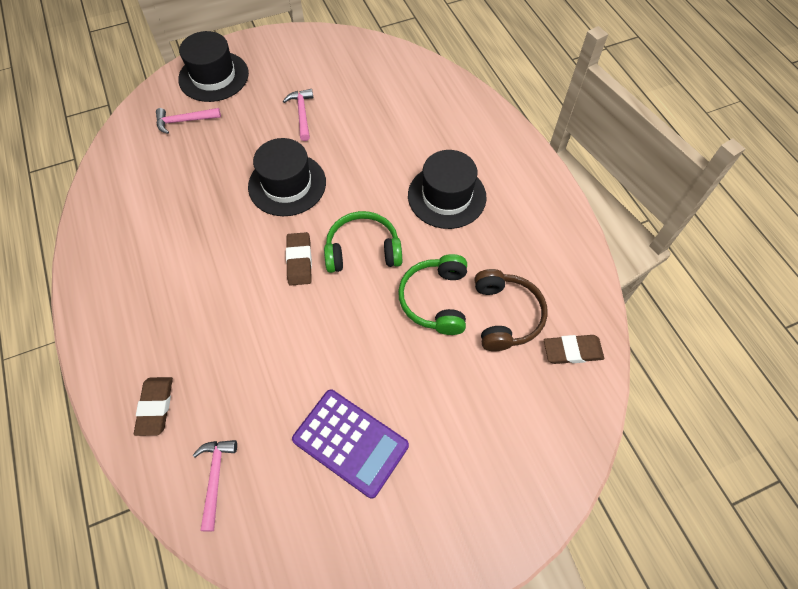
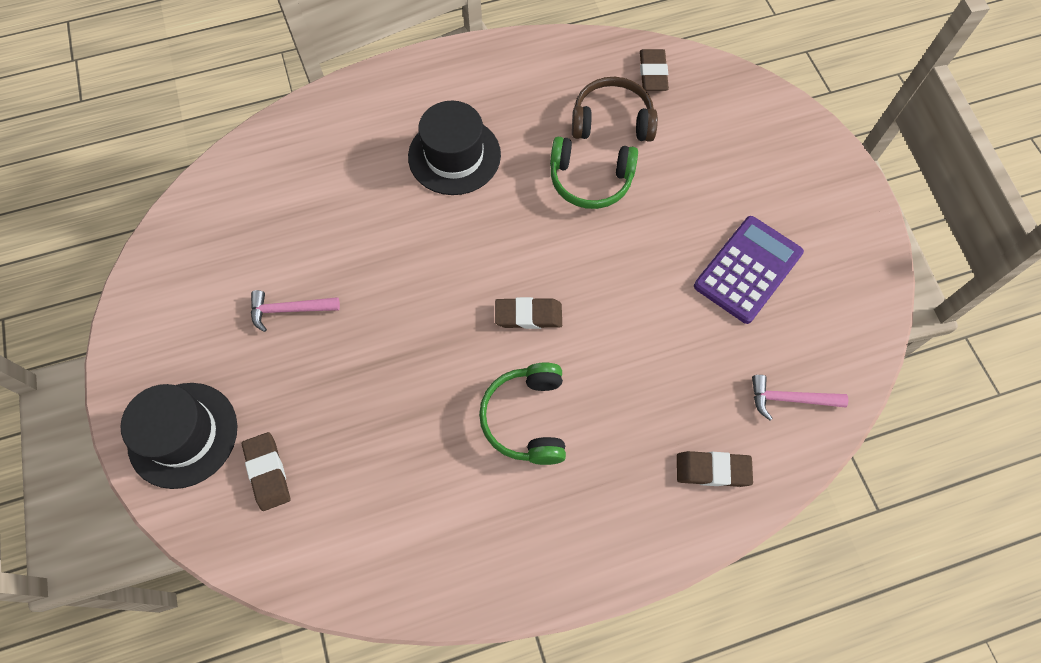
camera: 85 degrees left, 5 degrees up
(184, 121) = (267, 472): pink hammer -> brown eraser
(287, 184) = (410, 329): black hat -> none
(363, 250) = (521, 246): green headphones -> green headphones (527, 418)

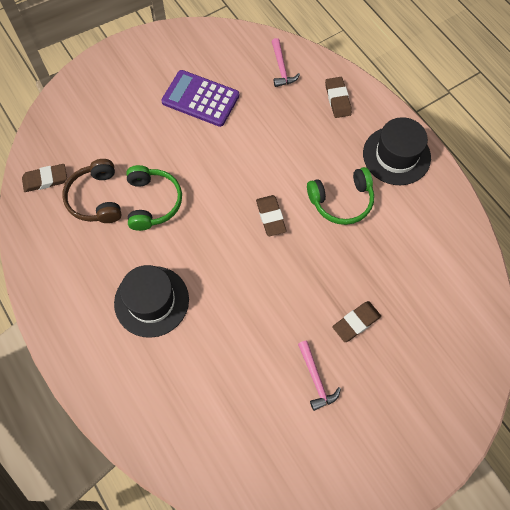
camera: 105 degrees left, 0 degrees up
(183, 434) = (432, 418): black hat -> black hat (396, 155)
(267, 472) = (434, 348): brown eraser -> brown eraser (356, 322)

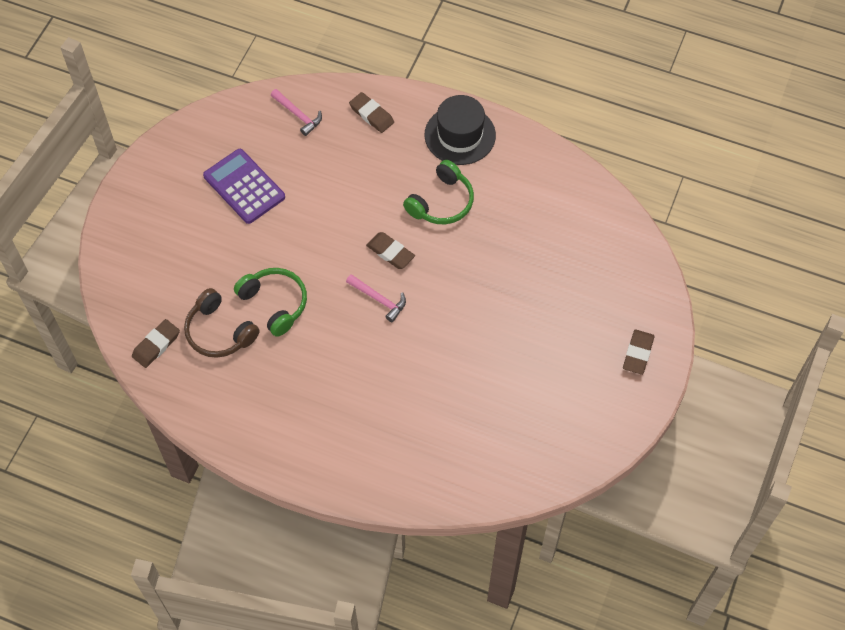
camera: 35 degrees left, 5 degrees down
(151, 301) = (342, 385): black hat -> none
(200, 99) = (244, 187): purple calculator -> purple calculator turned 60 degrees clockwise
(316, 379) = (526, 358): pink hammer -> pink hammer (379, 299)
(356, 322) = (526, 294): brown eraser -> brown eraser (638, 353)

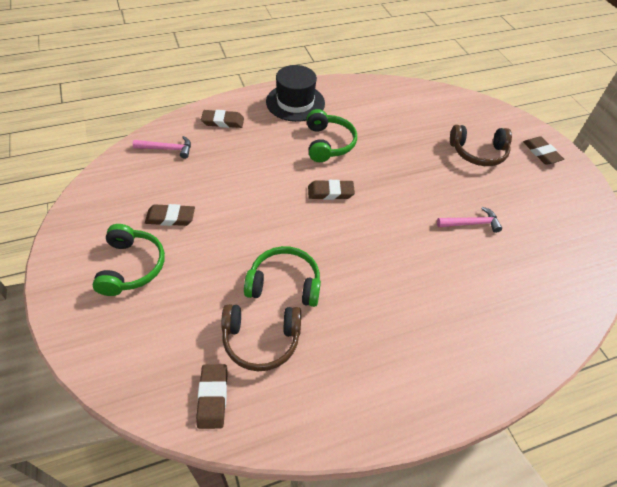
camera: 45 degrees left, 10 degrees down
(183, 210) = (131, 266): none -> green headphones
(244, 187) = (170, 217): purple calculator -> brown eraser
(379, 299) = (358, 227): pink hammer -> pink hammer (471, 223)
(573, 309) = (478, 152): none -> brown headphones

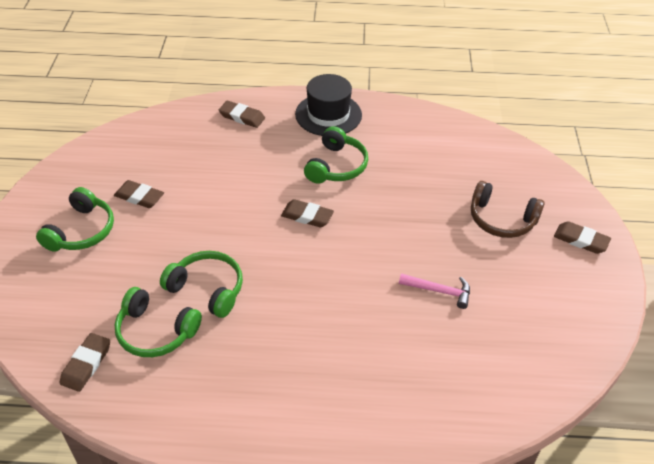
camera: 25 degrees right, 5 degrees down
(167, 149) = (173, 131): pink hammer -> none
(261, 340) = (156, 331): brown headphones -> green headphones
(541, 153) = (581, 240): brown eraser -> brown eraser turned 60 degrees counterclockwise

